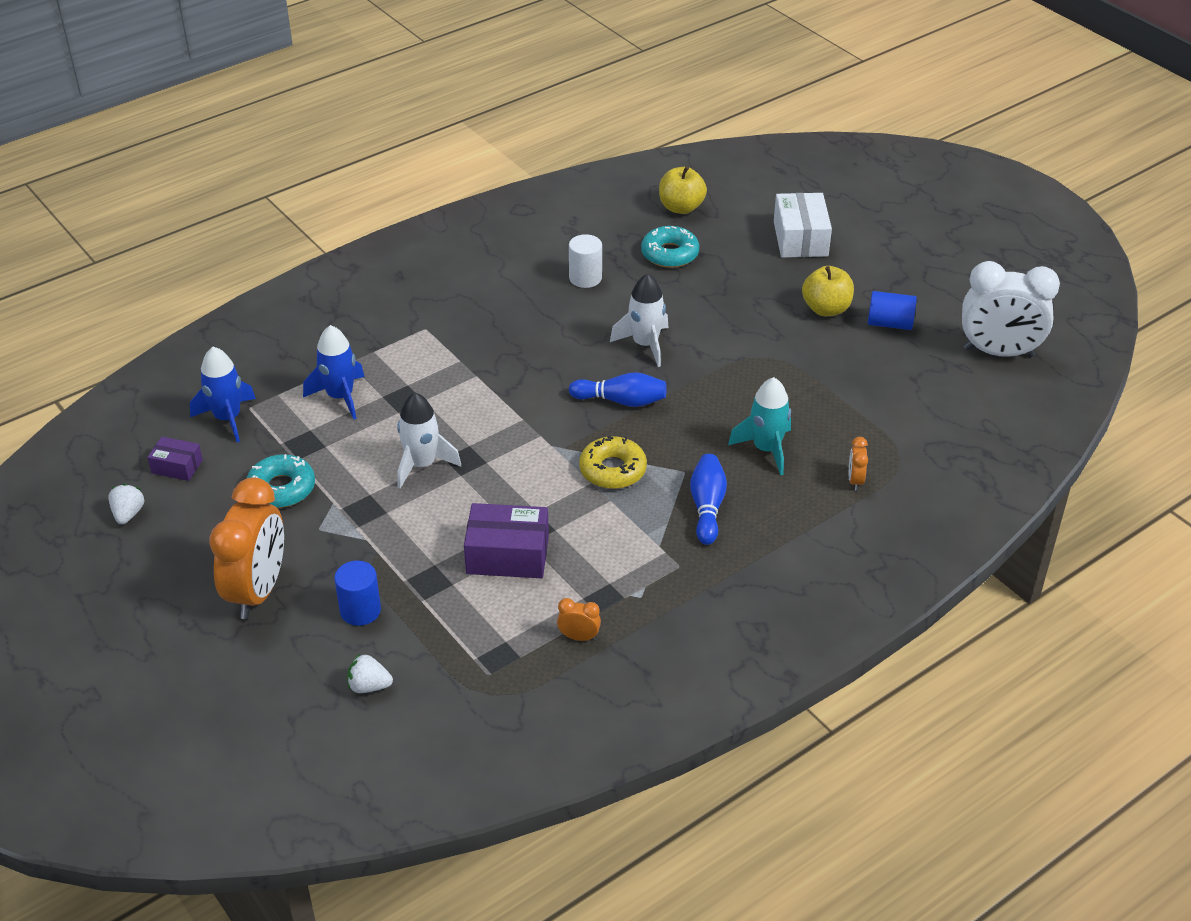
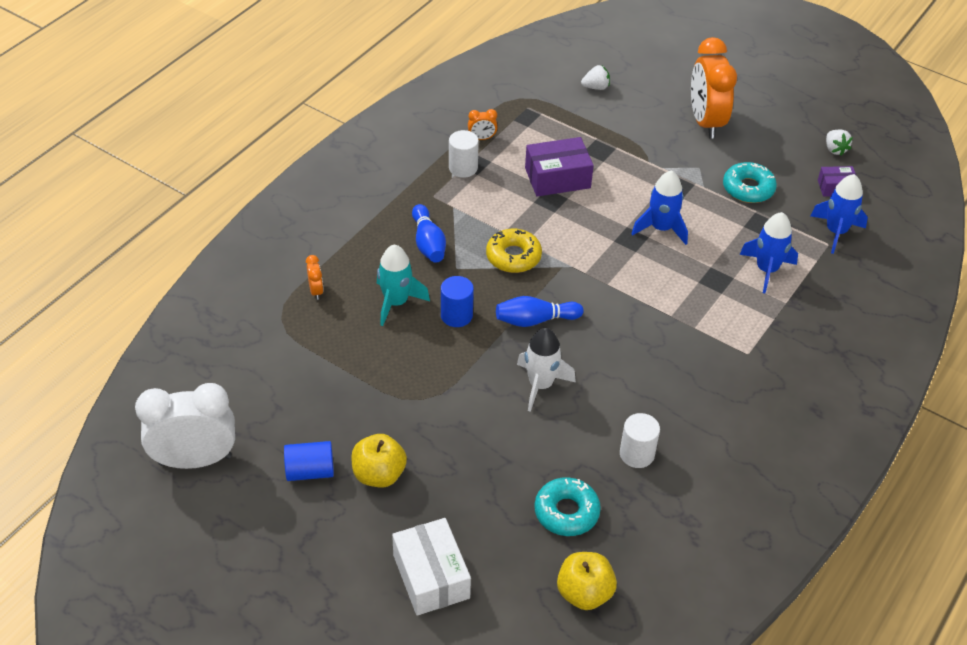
camera: 160 degrees right, 5 degrees up
(360, 610) = (631, 125): blue cylinder -> blue cylinder (456, 315)
(422, 464) = (661, 228): white rocket -> blue rocket
(624, 597) = (463, 168): none -> white cylinder

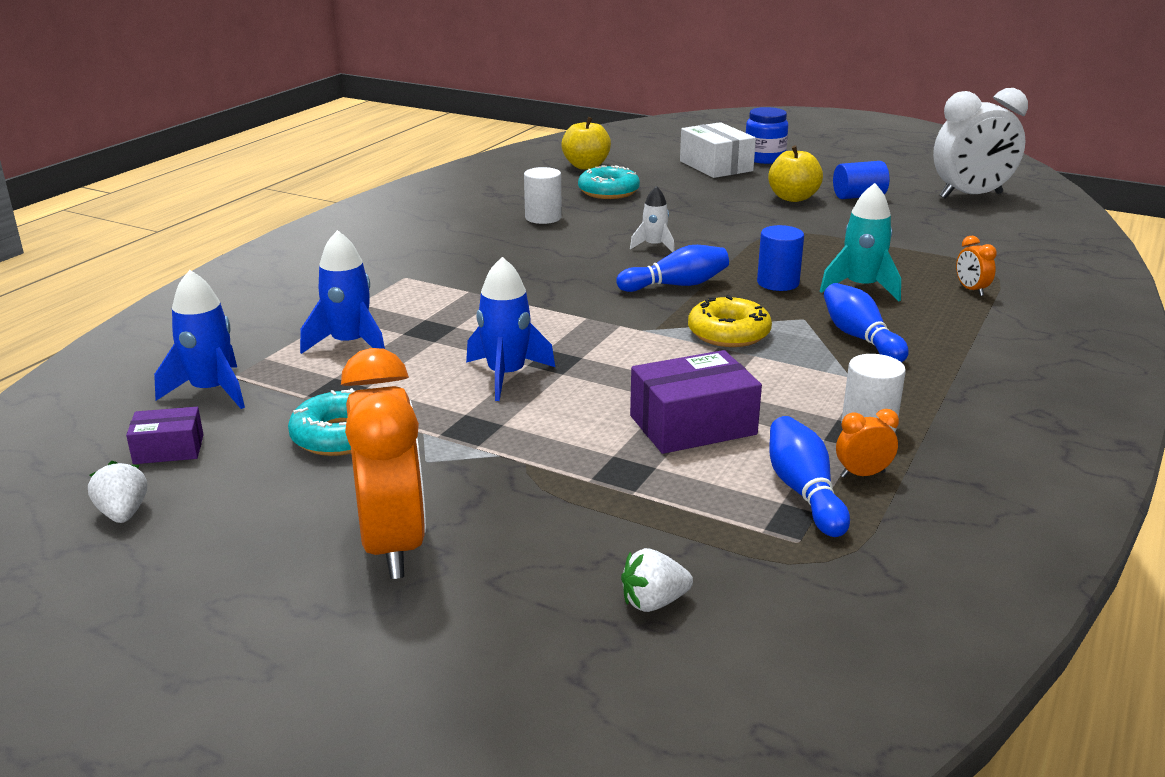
camera: 175 degrees right, 20 degrees down
(365, 596) = (764, 158): none -> blue jar
(515, 131) = (804, 492): none -> blue bowling pin
(540, 385) = (654, 246): white rocket -> white rocket, size x0.63

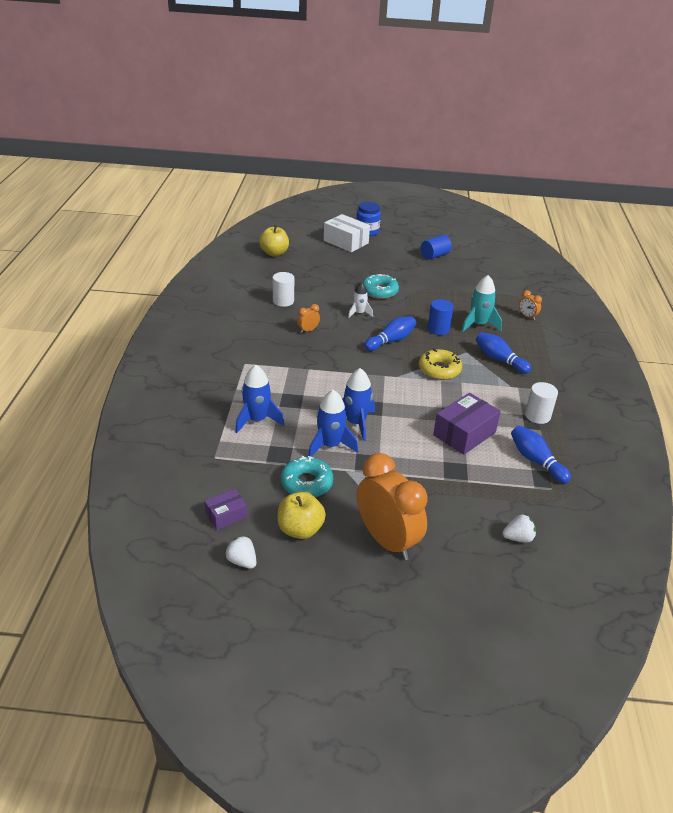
camera: 25 degrees left, 10 degrees up
(211, 391) = (211, 471): blue rocket -> blue rocket (330, 445)
(608, 192) = (303, 273): turquoise donut -> turquoise donut (379, 291)
(653, 602) = (518, 538): white strawberry -> white strawberry turned 150 degrees counterclockwise
(793, 198) = (403, 262): yellow apple -> yellow apple (300, 529)
(862, 474) = (552, 444): orange clock -> orange clock (308, 330)
(971, 196) = (487, 246): white clock -> none

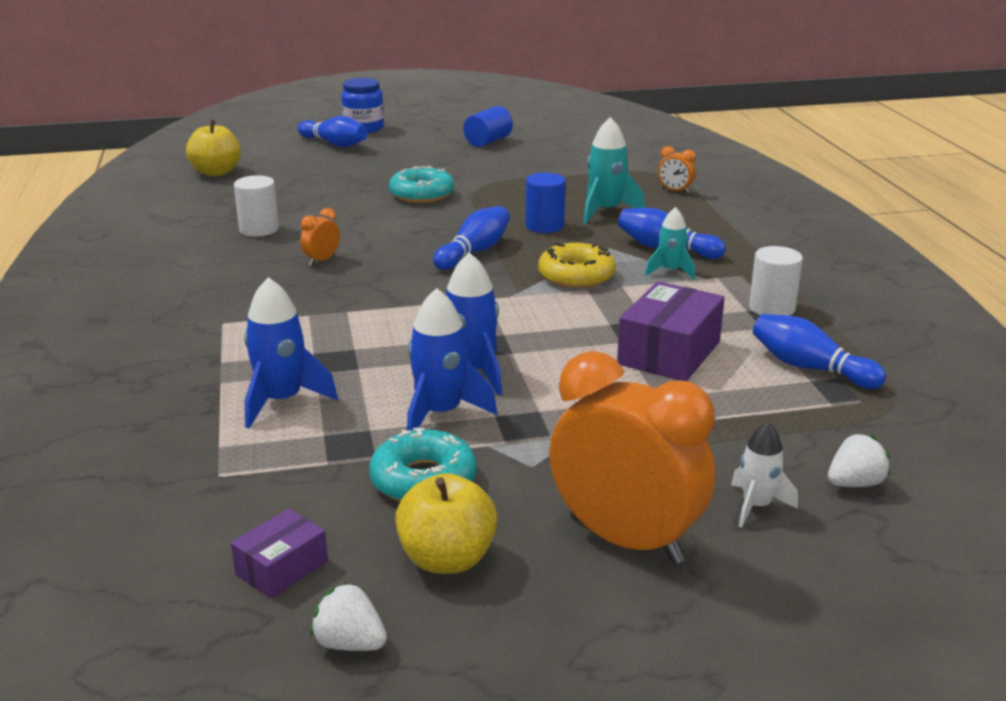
camera: 15 degrees left, 10 degrees down
(346, 242) = (334, 144): white box -> blue bowling pin
(359, 313) = (401, 226): white rocket -> white rocket (756, 506)
(493, 377) = (670, 271): none -> turquoise rocket

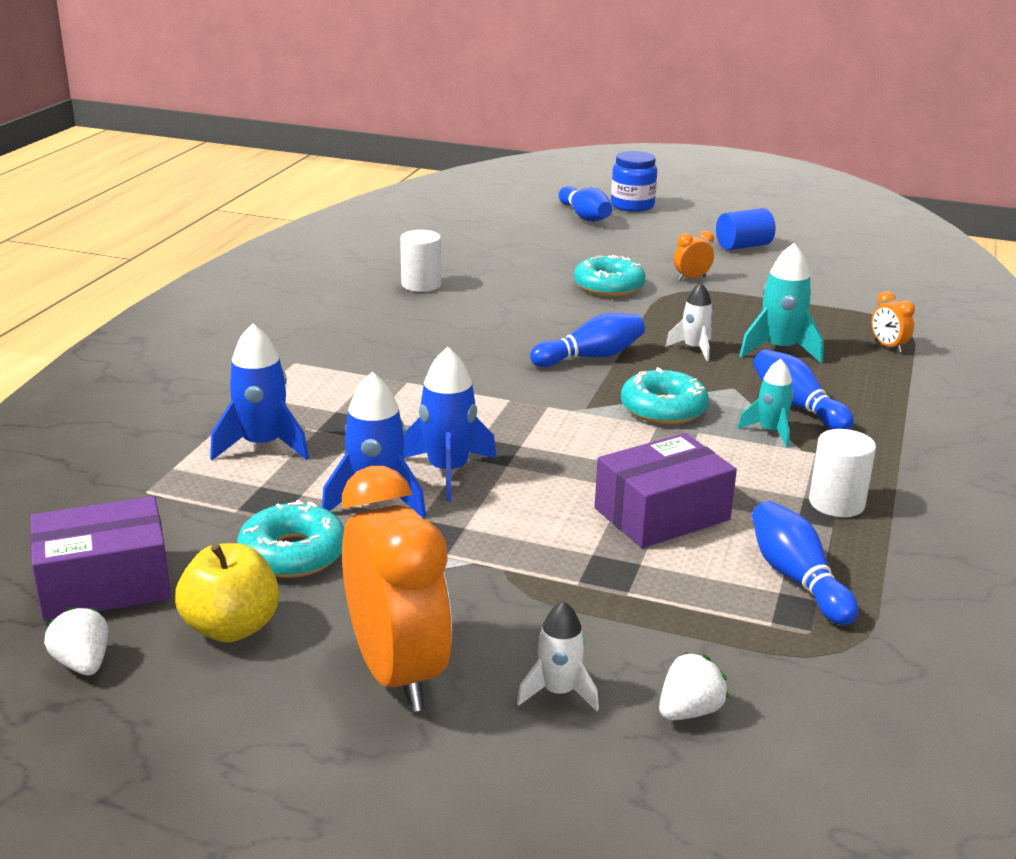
camera: 30 degrees right, 0 degrees up
(216, 172) = (446, 221): yellow apple -> none
(282, 568) = (105, 584): purple box -> purple box, size x1.75
(322, 260) = (441, 328): orange clock -> orange clock (691, 278)
(544, 226) = (694, 349): blue cylinder -> white rocket
(576, 276) = (663, 409): yellow donut -> turquoise donut
(854, 483) = (689, 711): white strawberry -> white strawberry turned 45 degrees counterclockwise

